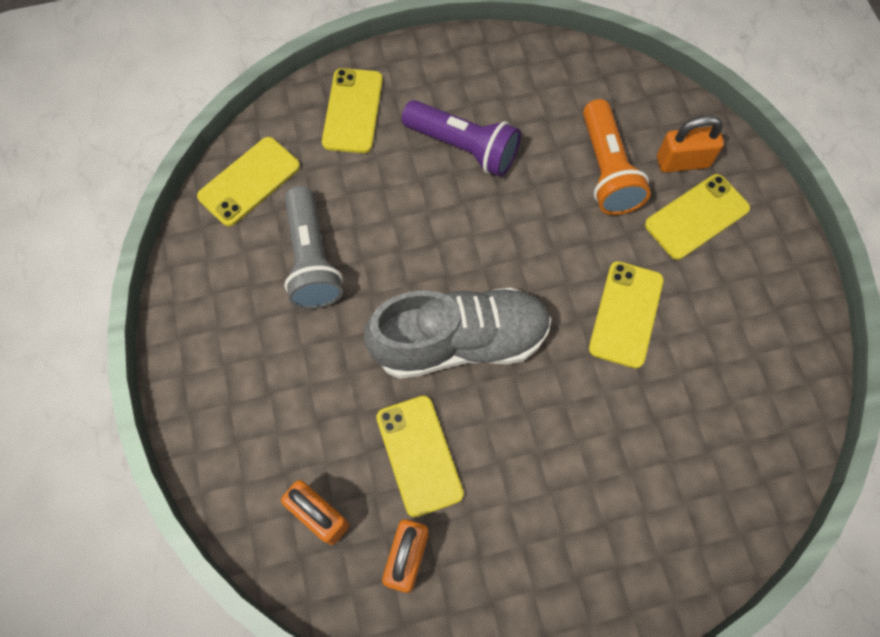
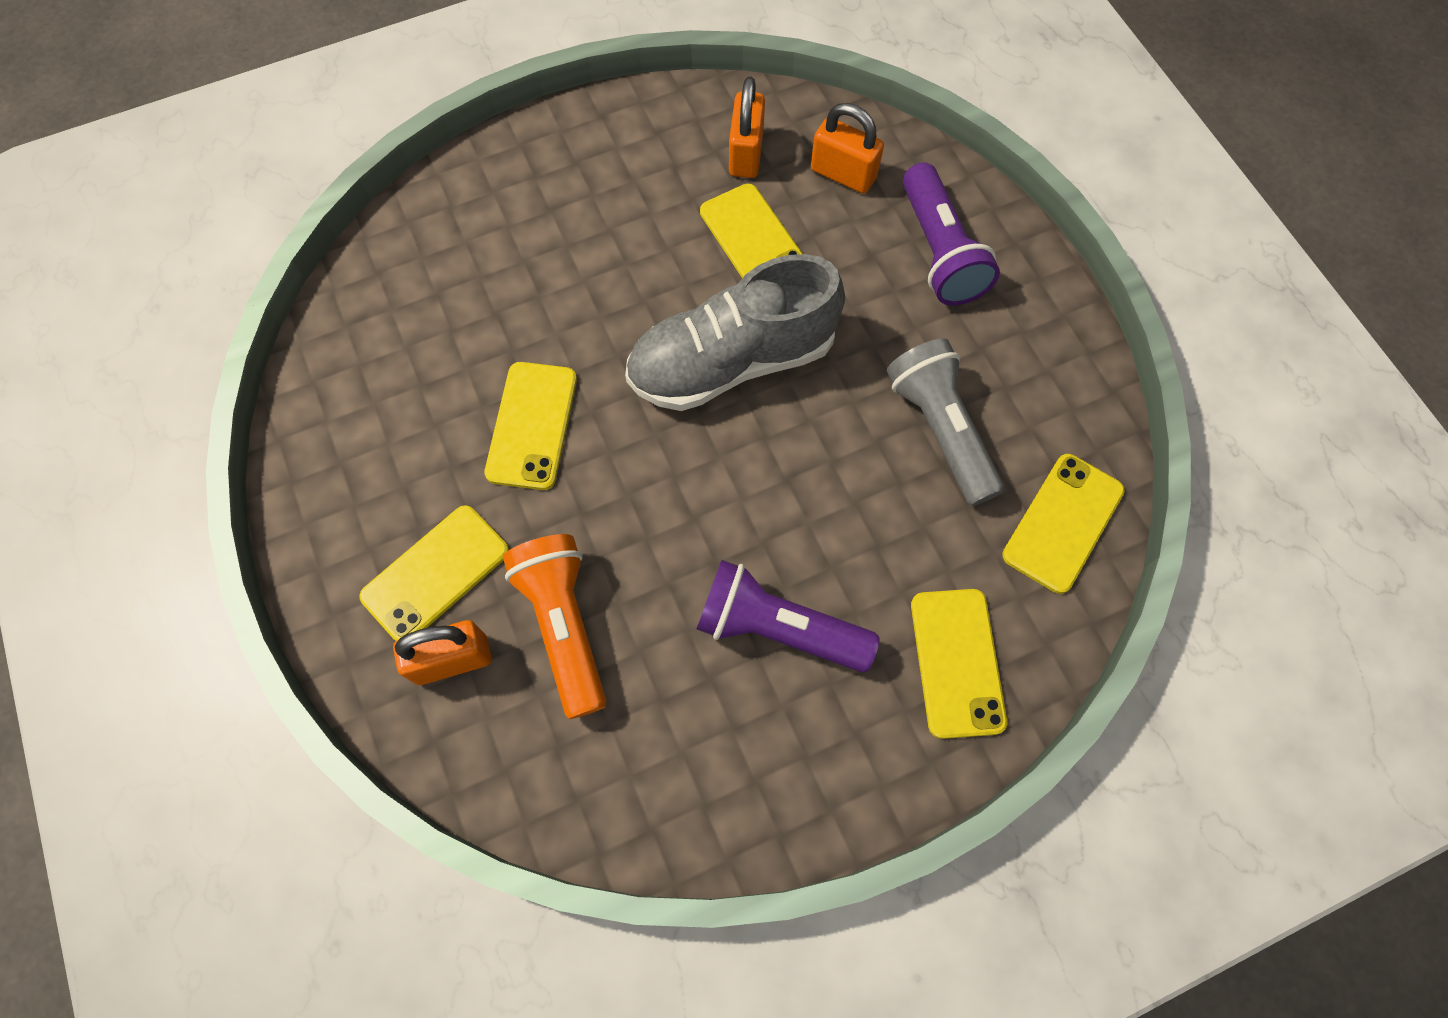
camera: 170 degrees right, 0 degrees up
(258, 415) = (939, 251): none -> purple flashlight

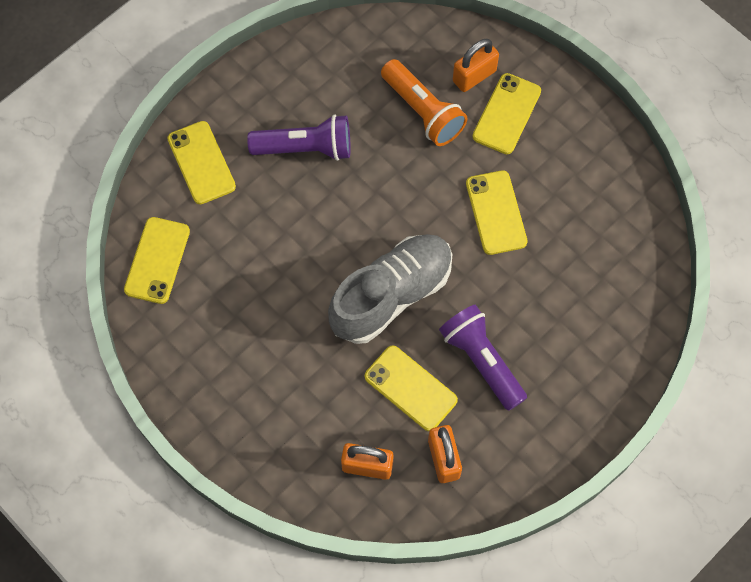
camera: 160 degrees right, 0 degrees up
(939, 251) = (280, 424): purple flashlight -> purple flashlight (482, 361)
(940, 430) = (245, 293): grey flashlight -> none

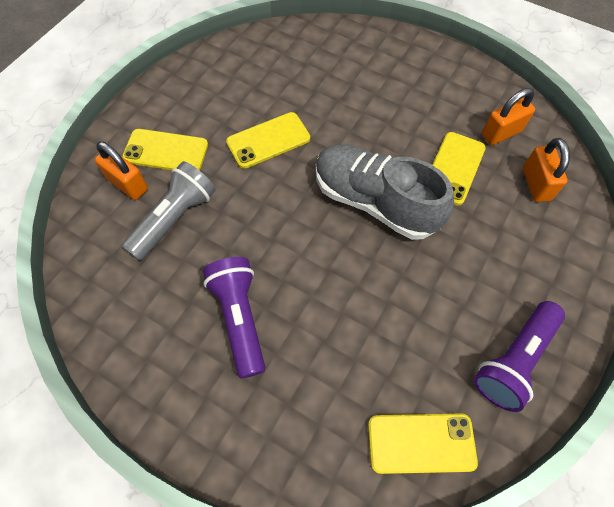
camera: 105 degrees left, 5 degrees down
(201, 162) = (284, 430): yellow phone -> none
(423, 111) = (174, 219): orange flashlight -> grey flashlight
(482, 361) = (408, 124): purple flashlight -> purple flashlight (514, 360)

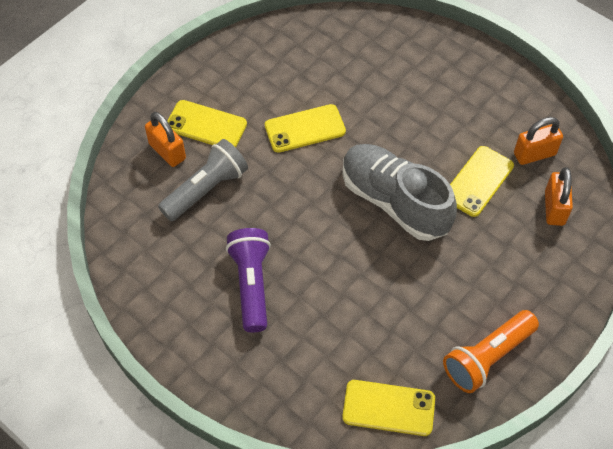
camera: 10 degrees right, 5 degrees down
(514, 360) = (487, 357): purple flashlight -> orange flashlight

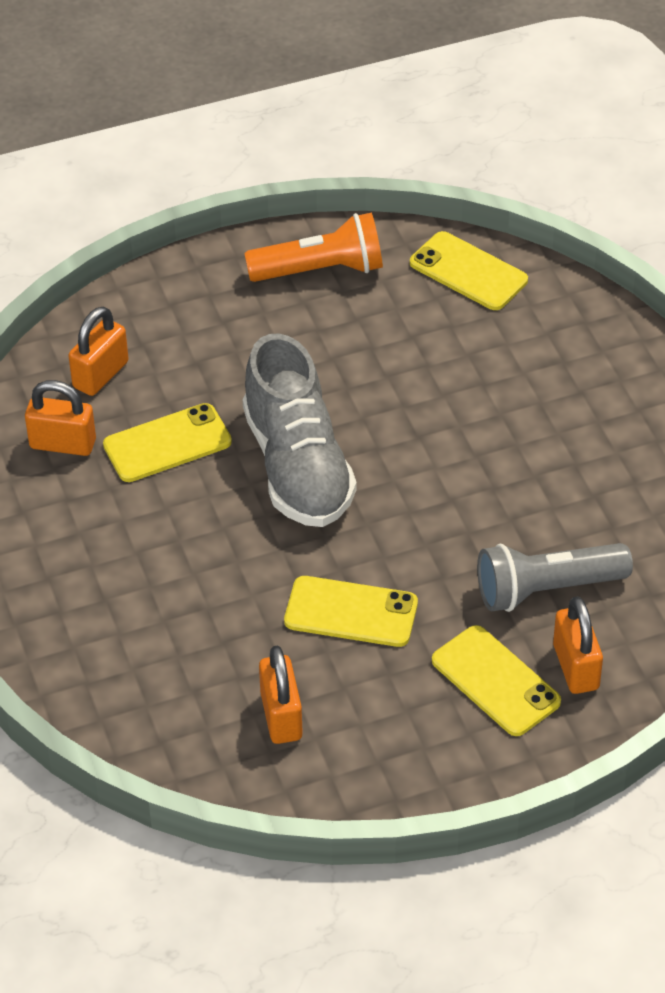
camera: 150 degrees left, 10 degrees down
(251, 284) = (552, 450): purple flashlight -> none
(303, 62) = (281, 716): none -> orange padlock

